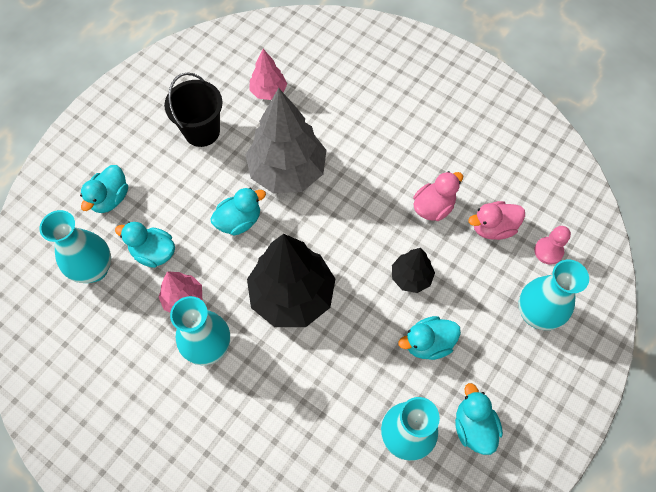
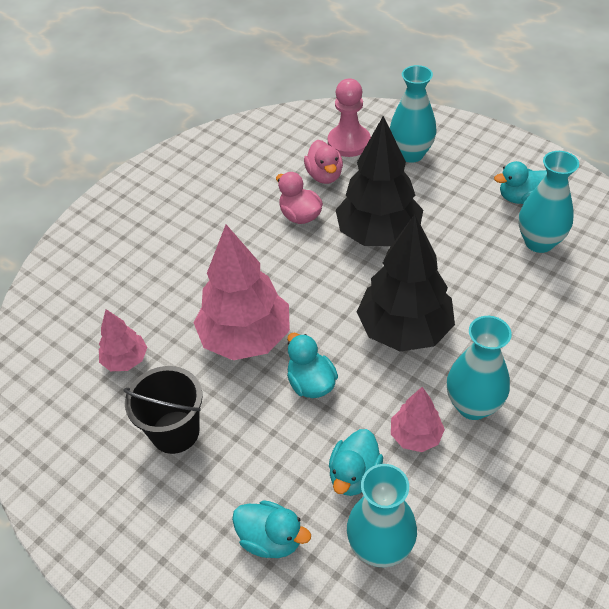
camera: 85 degrees left, 15 degrees down
(287, 171) = (245, 338): grey tree -> pink tree
(411, 277) = (378, 234): black tree -> black tree, size x1.97
(428, 343) = (447, 224): turquoise duck -> none
(548, 251) = (349, 142): pink pawn -> pink pawn, size x1.64

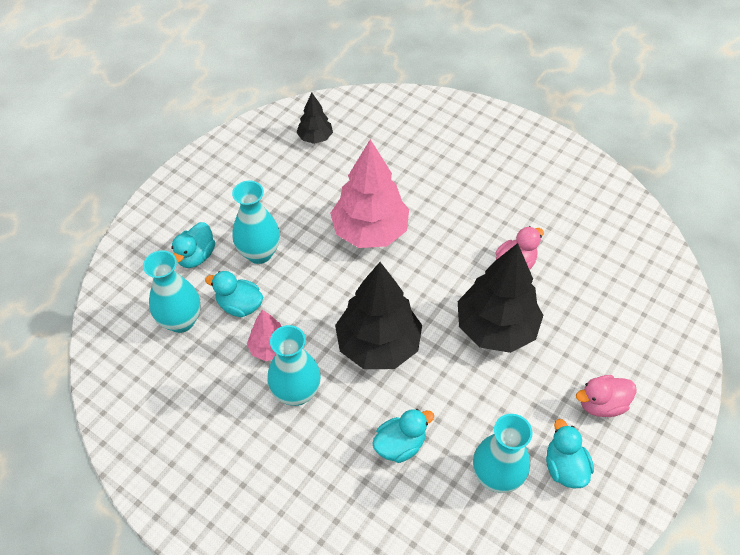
camera: 85 degrees right, 5 degrees up
(76, 400) = (315, 138): none -> black tree
(125, 360) = (349, 160): pink tree -> none
(175, 432) = (285, 195): black bucket -> none
(311, 383) = (324, 277): turquoise duck -> turquoise duck (400, 445)
(324, 175) = (575, 283): pink duck -> pink duck (601, 404)
(349, 142) = (631, 304): pink pawn -> none
(411, 154) = (622, 362): turquoise vase -> turquoise vase (259, 253)

